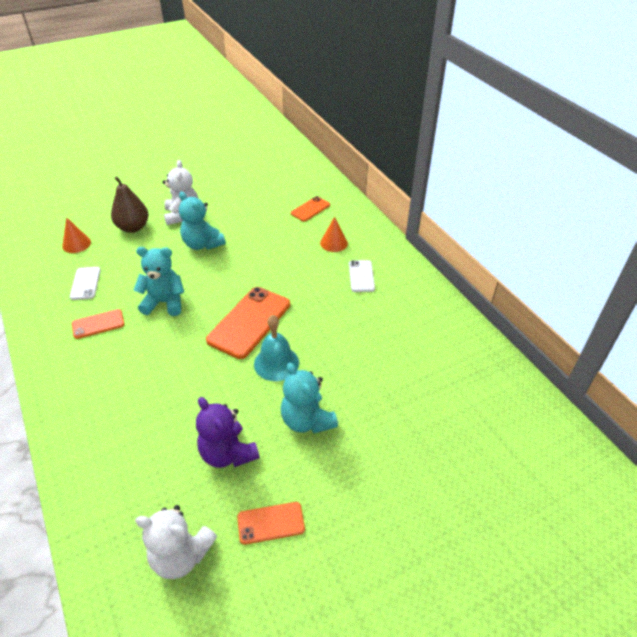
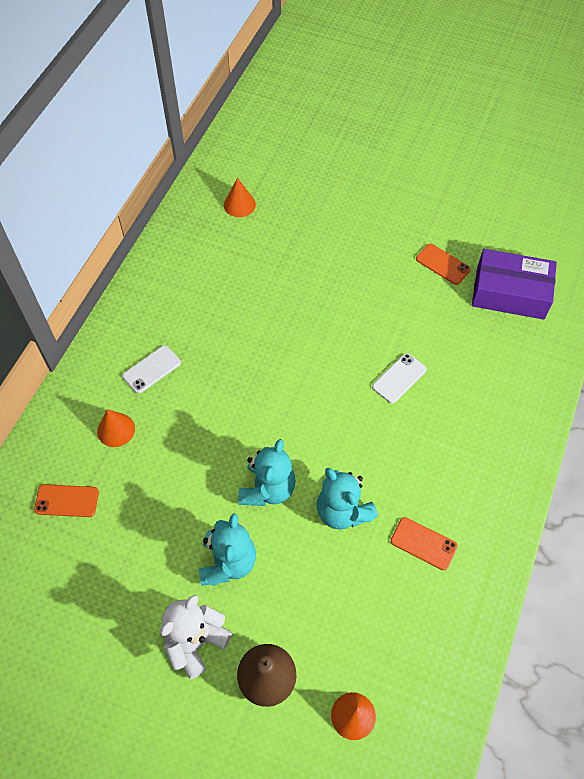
camera: 130 degrees left, 15 degrees up
(85, 283) = (393, 622): white phone -> white phone (399, 378)
(181, 555) = (510, 293): white teddy bear -> purple box
(228, 453) = (426, 324): purple teddy bear -> none
(249, 322) = (297, 414): orange phone -> none
(276, 363) = (321, 357): turquoise bell -> none
(307, 420) = (352, 298): turquoise teddy bear -> turquoise teddy bear (267, 489)
(485, 411) = (239, 204): none -> orange cone

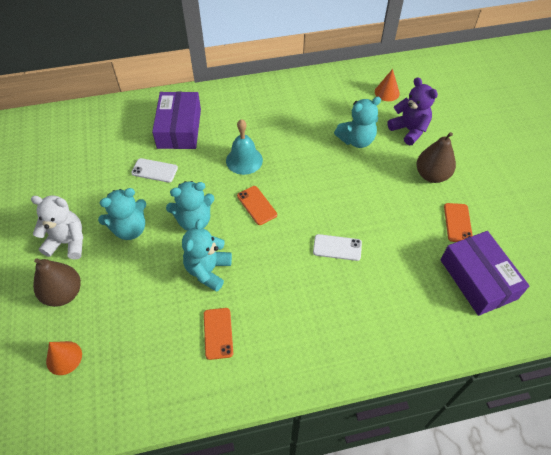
camera: 55 degrees right, 5 degrees down
(67, 501) = (119, 134): orange phone -> orange phone (257, 205)
(116, 430) = (179, 128): orange cone -> purple box
(152, 369) = (231, 120): white phone -> white phone (154, 170)
(221, 392) = (244, 160): none -> turquoise bell
(281, 274) = (356, 140): none -> turquoise teddy bear
(305, 222) = (409, 130): none -> purple teddy bear
(375, 244) = (431, 175): none -> brown pear

